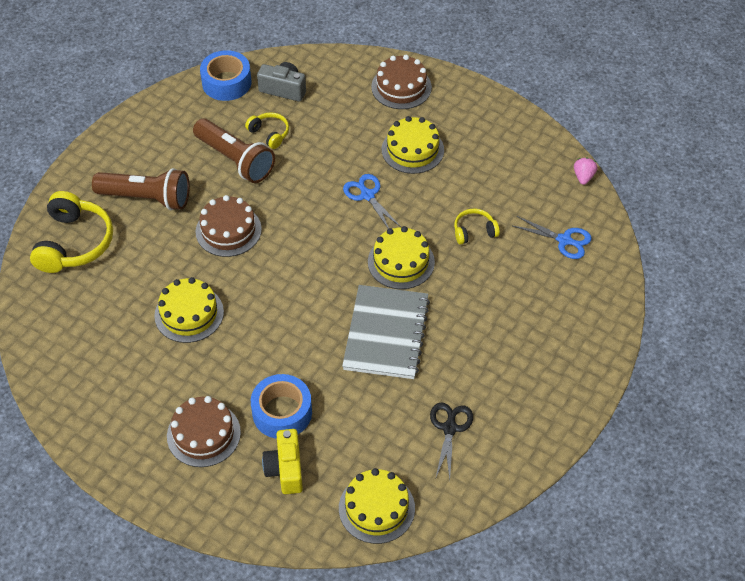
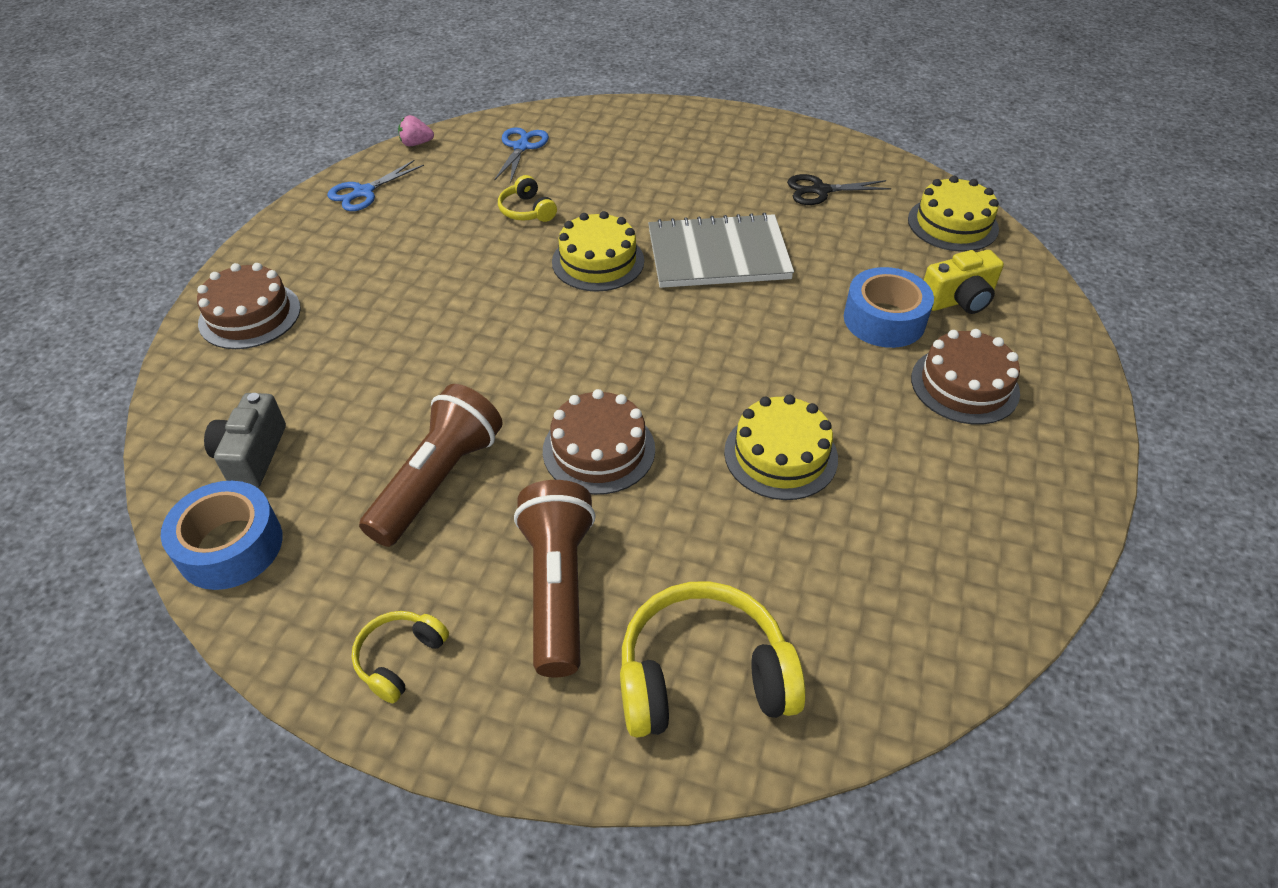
camera: 105 degrees left, 5 degrees down
(269, 134) = (367, 449): yellow headphones -> yellow headphones (400, 658)
(367, 195) = (485, 311): blue scissors -> blue scissors (363, 192)
(412, 149) = (386, 283): yellow cake -> none

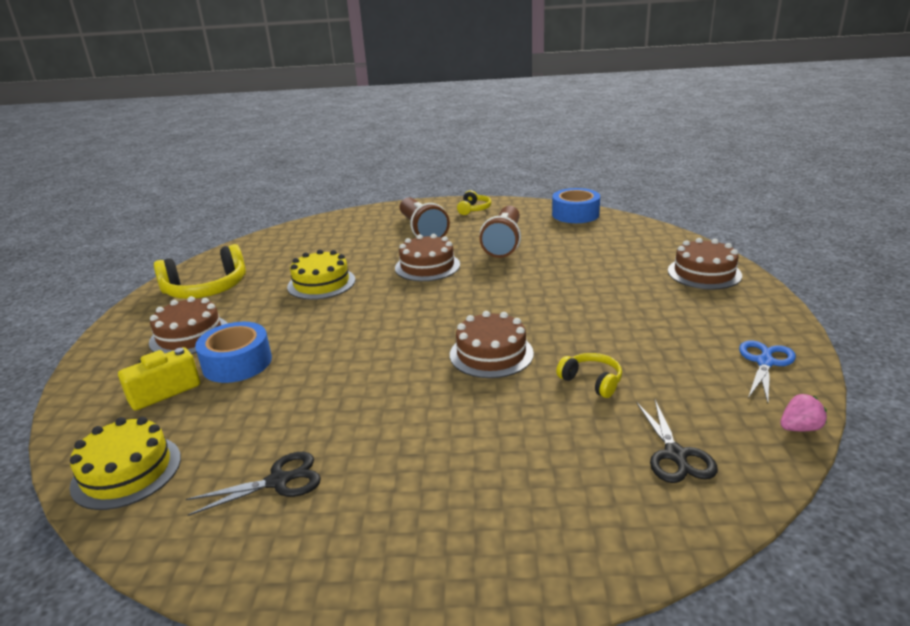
camera: 165 degrees right, 20 degrees down
(252, 455) = (606, 233): grey camera -> none
(521, 147) = (675, 455): blue scissors -> black scissors
(598, 261) = (491, 354): yellow cake -> brown cake
(703, 675) = (351, 226): yellow headphones -> yellow headphones (206, 289)
(718, 255) = (385, 382): grey notebook -> none

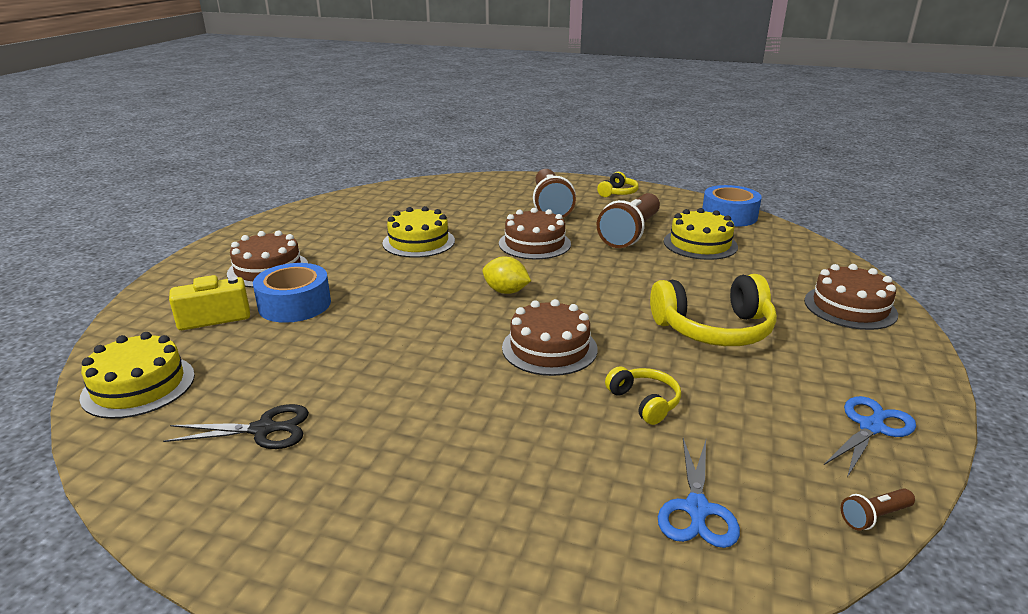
camera: 15 degrees right, 0 degrees up
(206, 289) = (309, 228): yellow headphones -> yellow headphones (714, 329)
(426, 313) = (506, 291): none -> yellow lemon
(565, 242) = (700, 244): none -> yellow cake
(675, 455) = (696, 510): black scissors -> blue scissors
(799, 428) = (874, 517): pink strawberry -> brown flashlight

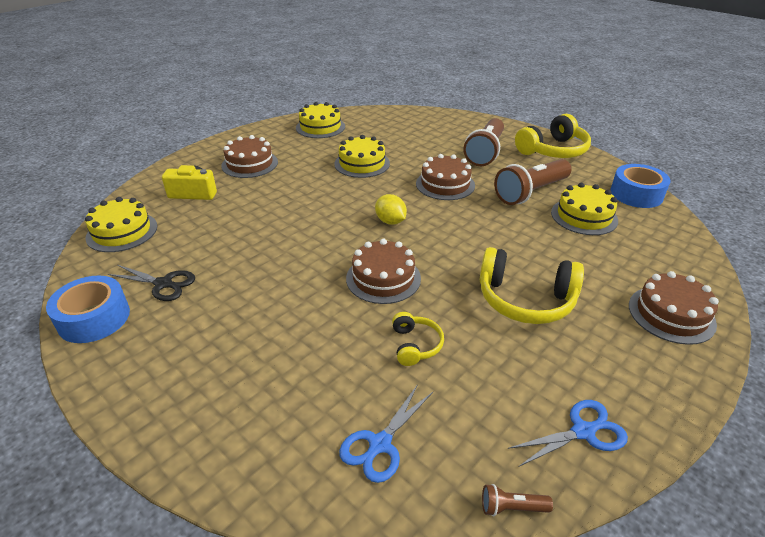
camera: 25 degrees right, 10 degrees up
(294, 304) = (246, 196): blue tape -> blue tape (94, 318)
(330, 214) = (320, 127): none -> yellow cake
(618, 193) = (553, 150): yellow headphones -> yellow headphones, size x1.92

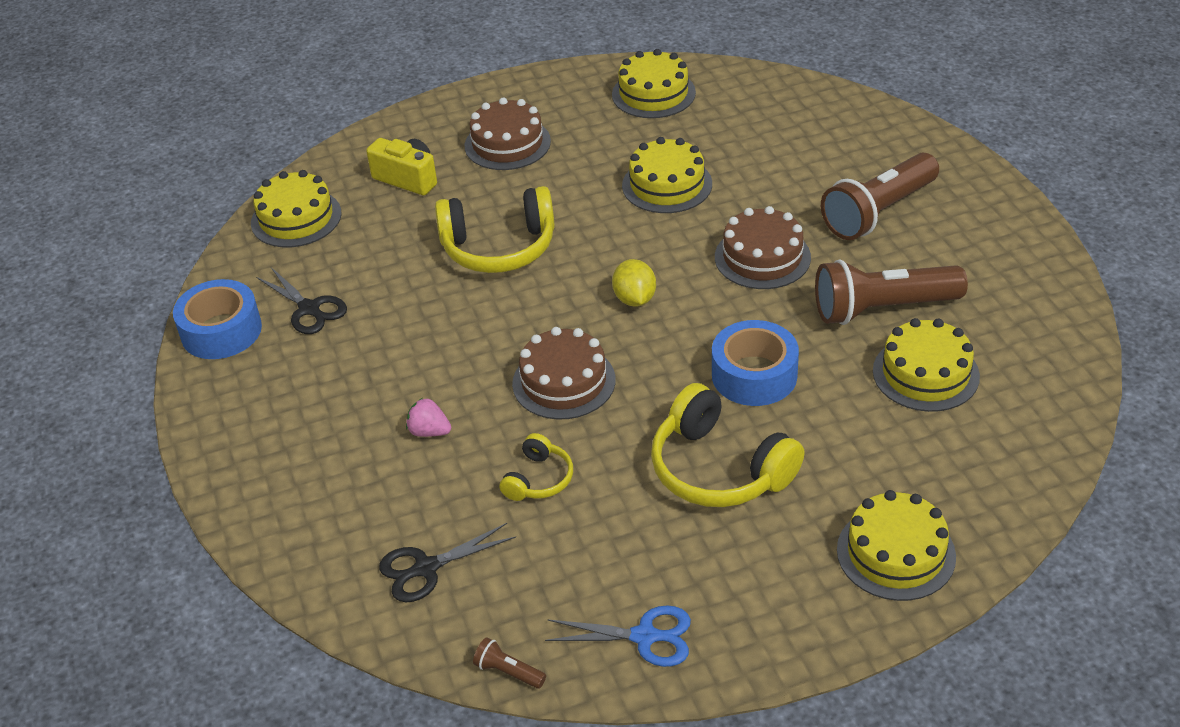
camera: 30 degrees right, 5 degrees up
(311, 338) = (429, 431): none -> pink strawberry
(379, 444) = (425, 568): blue scissors -> black scissors
(553, 150) = (999, 238): yellow headphones -> yellow headphones (499, 247)
(636, 194) = (1054, 360): blue tape -> blue tape (754, 375)
(671, 314) = (896, 553): brown cake -> yellow cake

